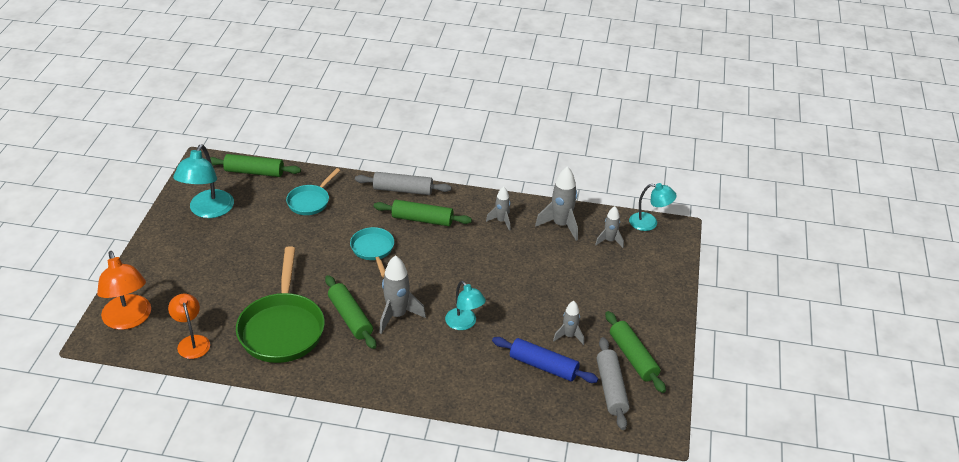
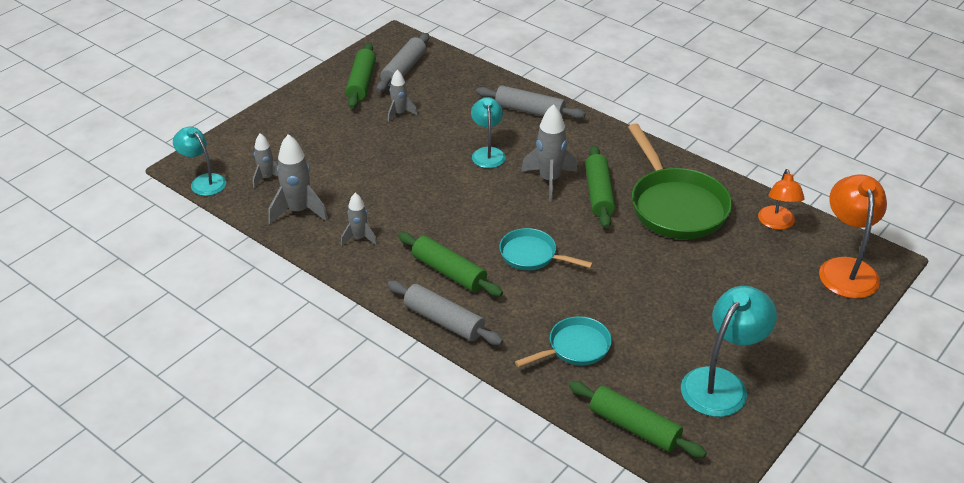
camera: 150 degrees left, 0 degrees up
(282, 328) = (675, 206): green pan -> green pan turned 135 degrees clockwise
(373, 250) = (532, 255): turquoise pan -> turquoise pan turned 105 degrees clockwise
(459, 383) = (530, 111): none -> grey rolling pin
(543, 366) = (445, 100): blue rolling pin -> none

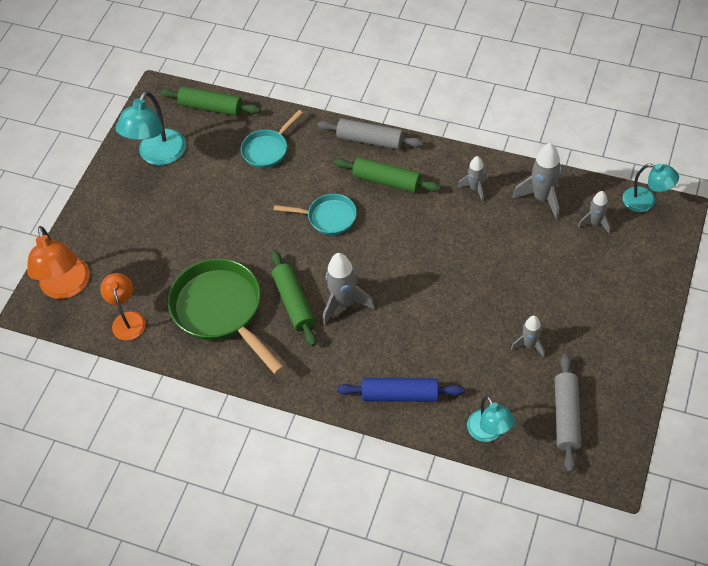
camera: 165 degrees right, 15 degrees up
(361, 83) = (597, 378): green rolling pin -> none
(488, 153) = (415, 320): turquoise lamp -> turquoise lamp (489, 432)
(530, 111) = (400, 395): grey rolling pin -> blue rolling pin

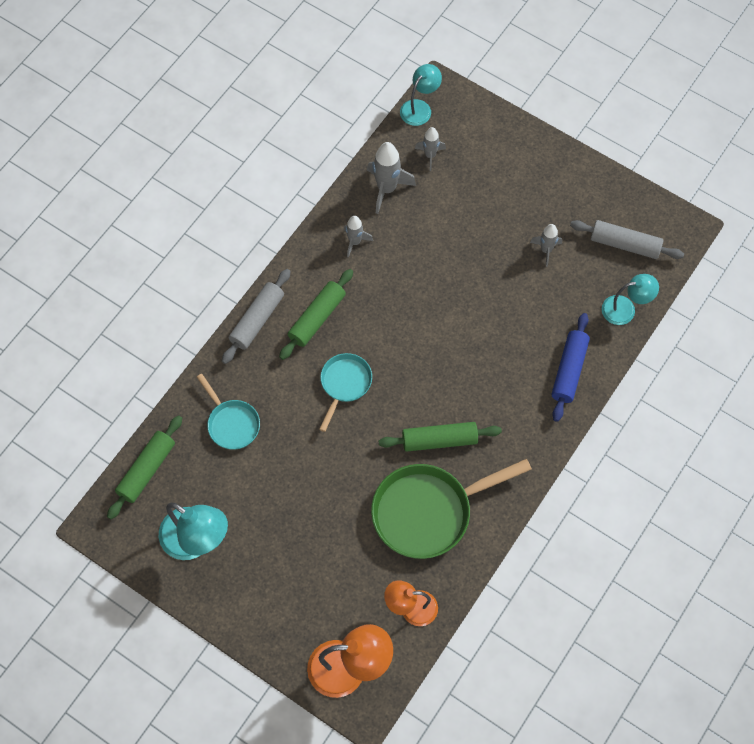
camera: 80 degrees left, 10 degrees up
(344, 304) = (455, 394): grey rocket -> none

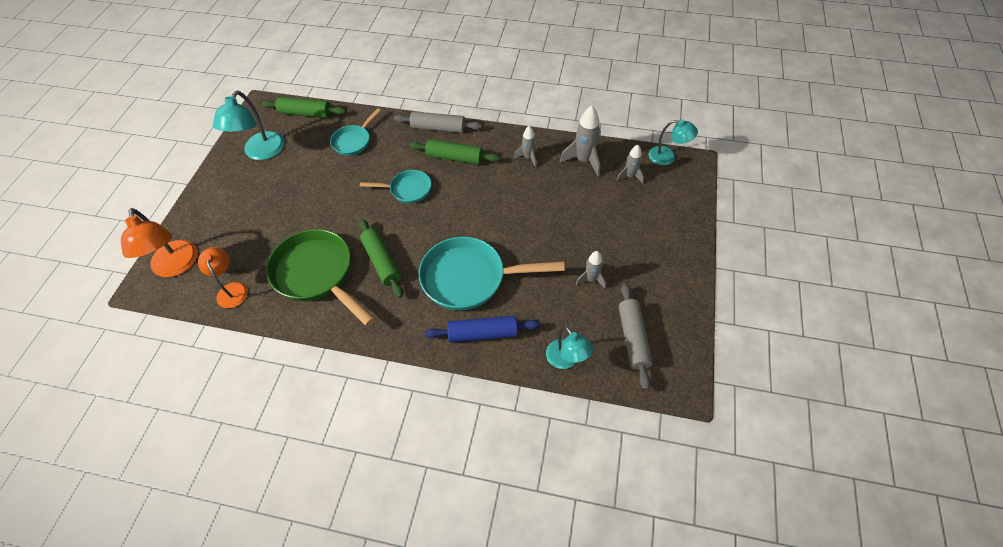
camera: 70 degrees right, 10 degrees down
(498, 360) = (469, 278): none -> turquoise pan

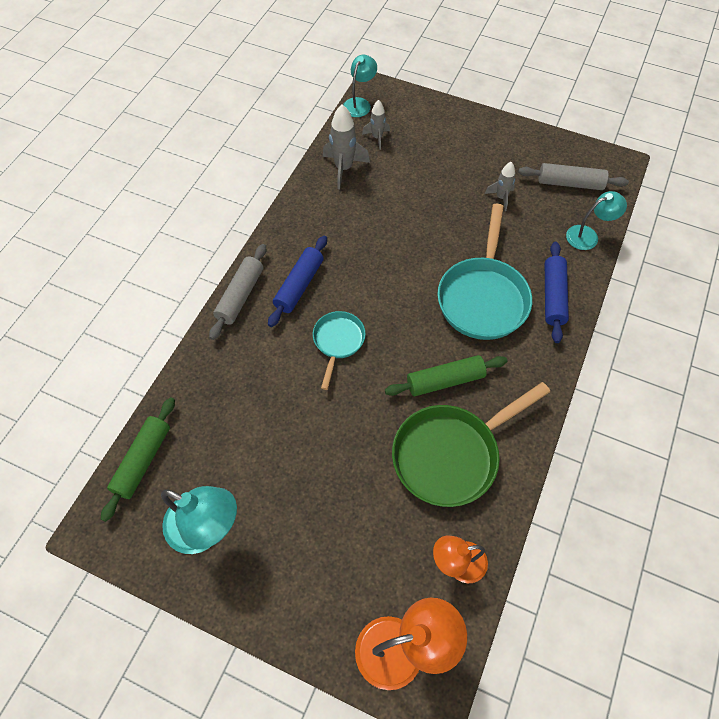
camera: 80 degrees left, 5 degrees up
(353, 141) = (228, 398): turquoise pan -> none
(455, 157) = (299, 285): green rolling pin -> blue rolling pin
(528, 158) = (323, 215): grey rocket -> none

